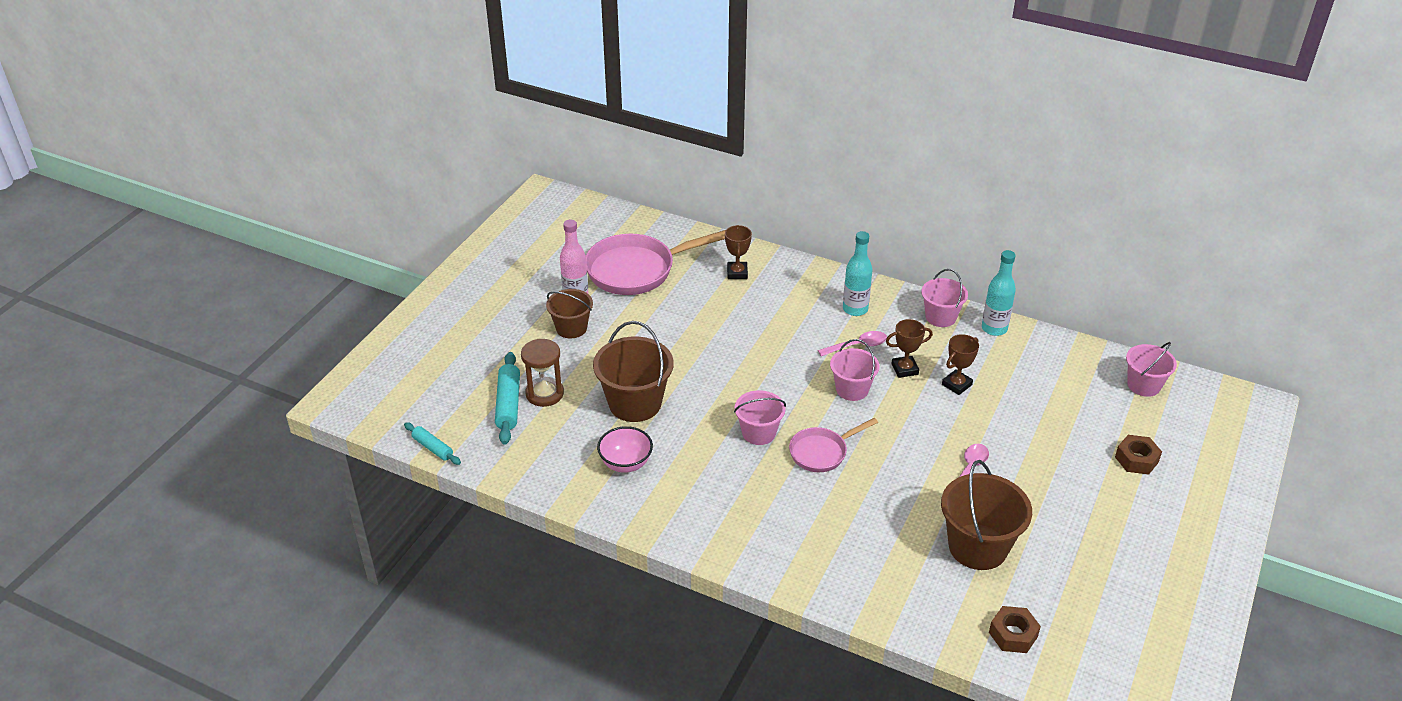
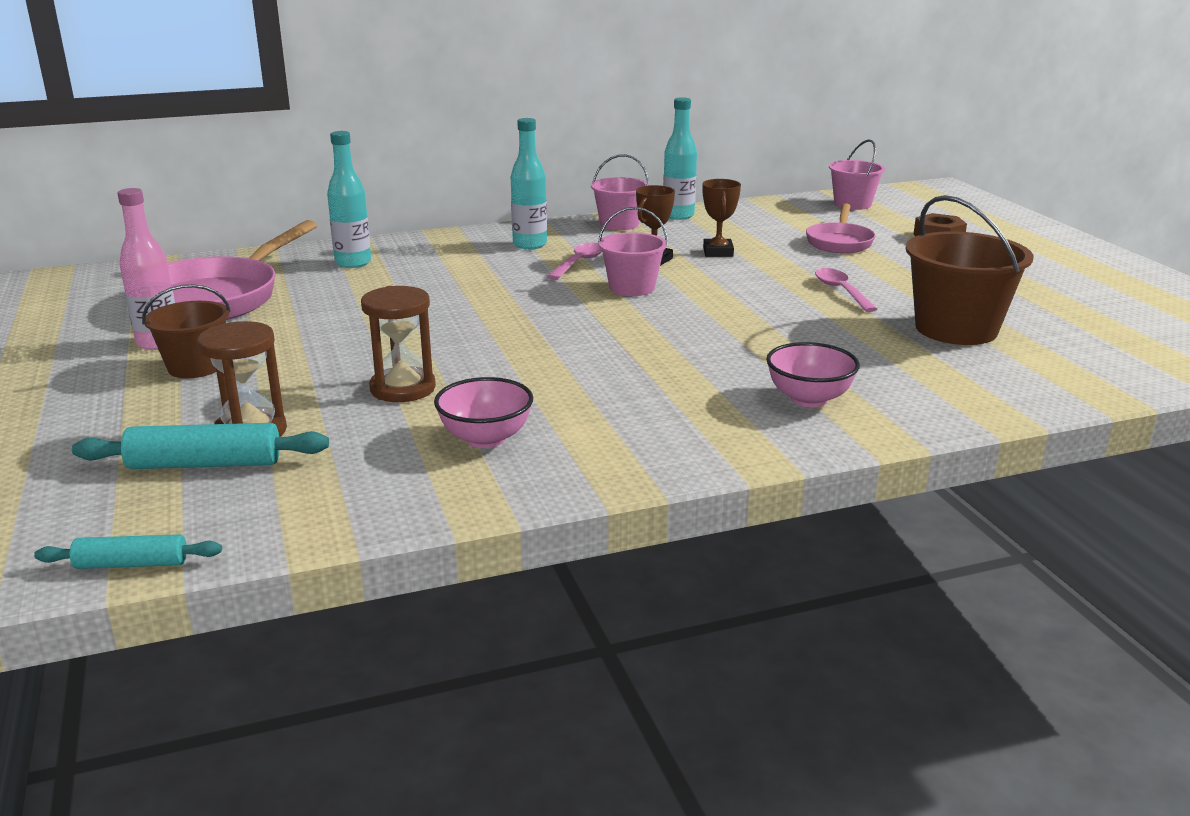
camera: 45 degrees left, 15 degrees down
(508, 404) = (205, 464): turquoise rolling pin -> turquoise rolling pin turned 45 degrees counterclockwise
(635, 403) = (403, 388): brown bucket -> brown hourglass
(737, 273) = (353, 263): brown trophy -> turquoise bottle
(758, 433) = (598, 349): pink bucket -> none
(803, 540) = (809, 399): none -> pink bowl
(822, 452) = (692, 335): pink pan -> pink pan (839, 242)
(1013, 634) = (1109, 364): brown nut -> none

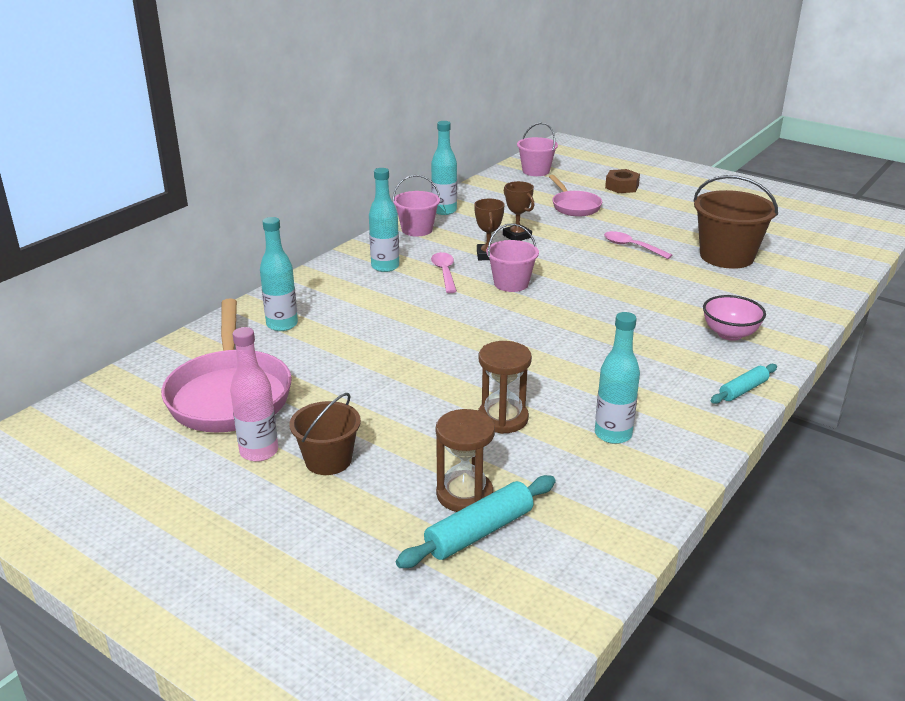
camera: 35 degrees left, 5 degrees up
(132, 564) = (566, 623): turquoise rolling pin -> turquoise rolling pin (743, 390)
(485, 439) = (613, 434): pink bowl -> turquoise bottle

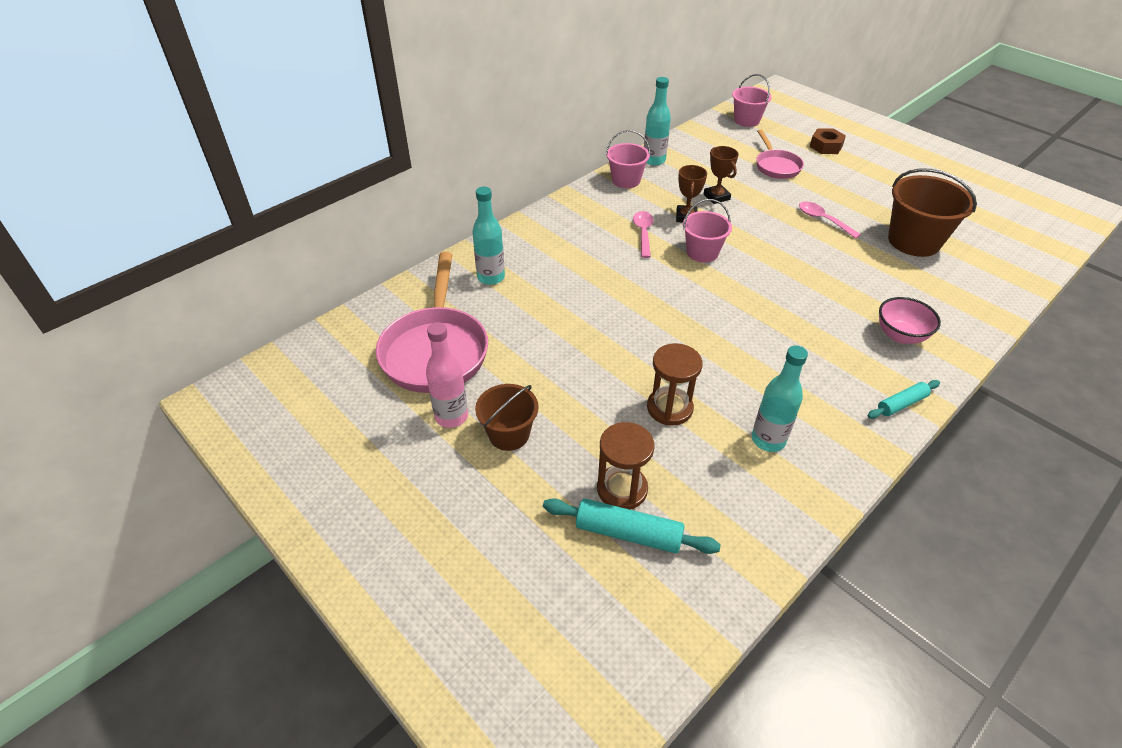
camera: 10 degrees right, 15 degrees up
(385, 266) = (591, 221): turquoise bottle -> none
(479, 532) = (628, 533): turquoise rolling pin -> turquoise rolling pin turned 45 degrees clockwise

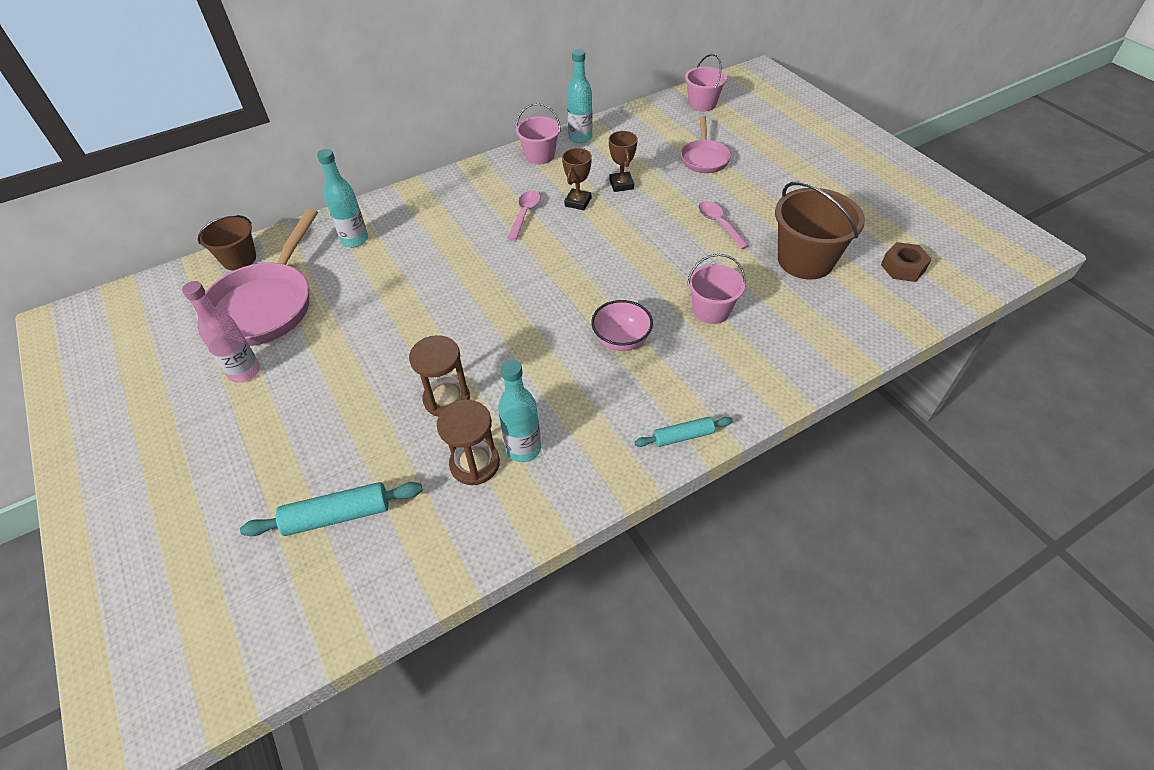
camera: 15 degrees right, 5 degrees up
(509, 434) = (285, 398): brown bucket -> brown bucket (239, 259)
(622, 489) = (356, 471): brown hourglass -> brown hourglass (475, 464)
(628, 533) = (337, 515): turquoise rolling pin -> turquoise rolling pin turned 45 degrees counterclockwise
(702, 252) = (572, 242): pink bucket -> pink bucket (711, 310)
(826, 146) = (771, 142): brown nut -> brown nut (903, 267)
(900, 335) = (726, 362): pink bowl -> pink bowl (621, 340)

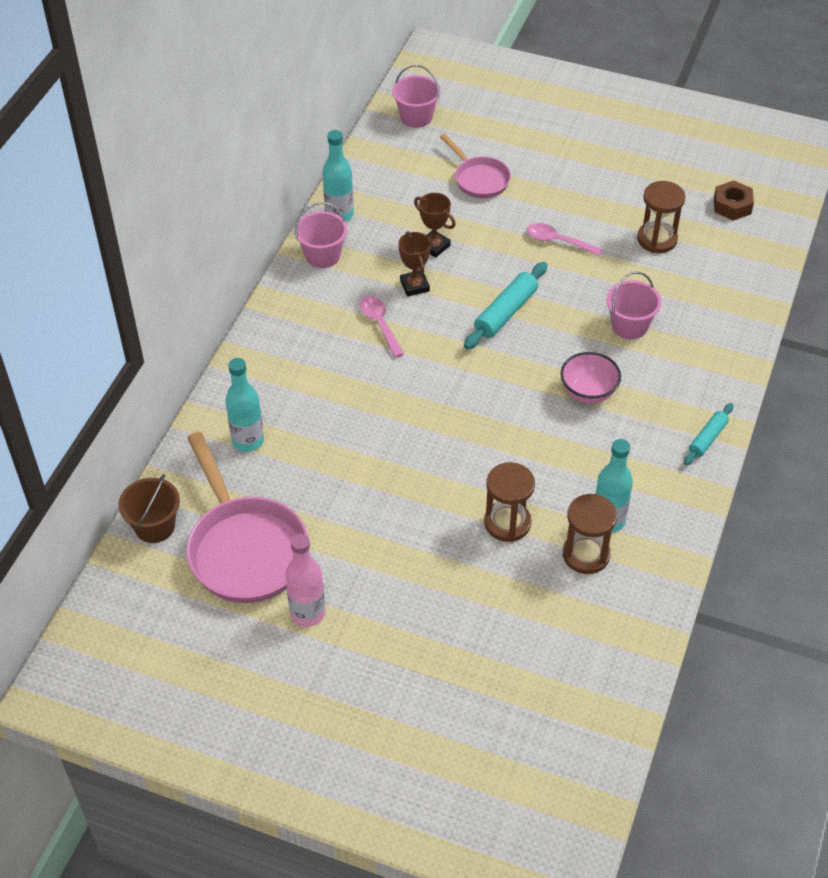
camera: 40 degrees left, 0 degrees up
(337, 515) = (530, 656): turquoise rolling pin -> turquoise rolling pin (505, 312)
(805, 260) = (657, 239): brown bucket -> brown hourglass

